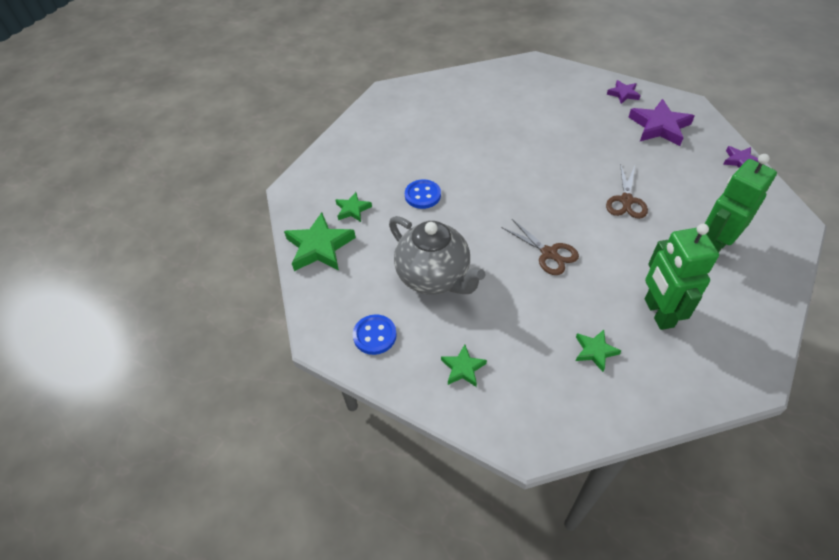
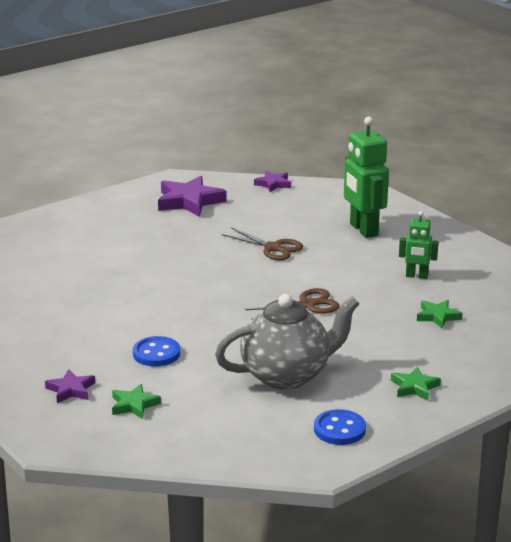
camera: 70 degrees left, 25 degrees down
(319, 247) = (176, 441): green star -> none
(623, 94) = (120, 202): purple star -> purple star (71, 390)
(658, 313) = (416, 276): green robot -> green robot, size x0.56

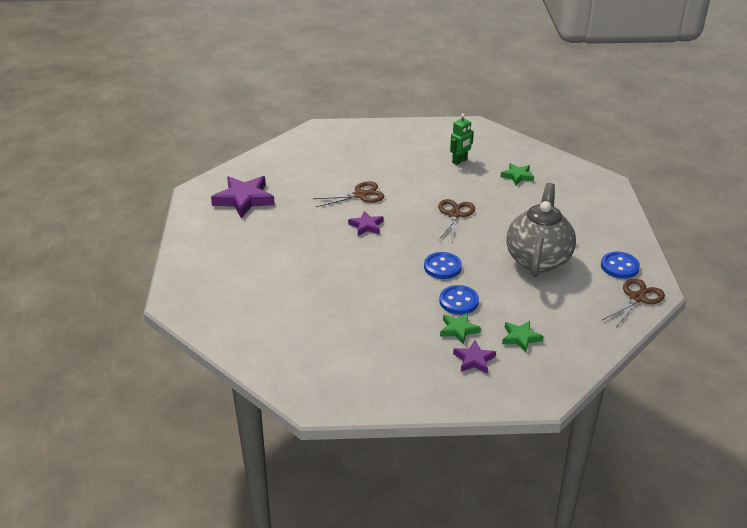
camera: 55 degrees left, 10 degrees up
(204, 327) = (442, 267): none -> blue button
(273, 184) = (264, 156): purple star -> purple star (366, 226)
(290, 457) = (637, 298): none -> brown scissors
(363, 230) = (376, 152): green robot -> none
(414, 387) = (593, 220): green star -> green star (458, 330)

